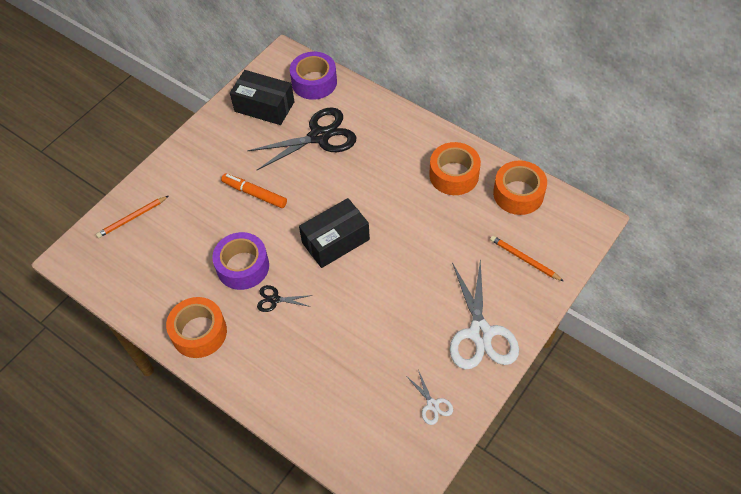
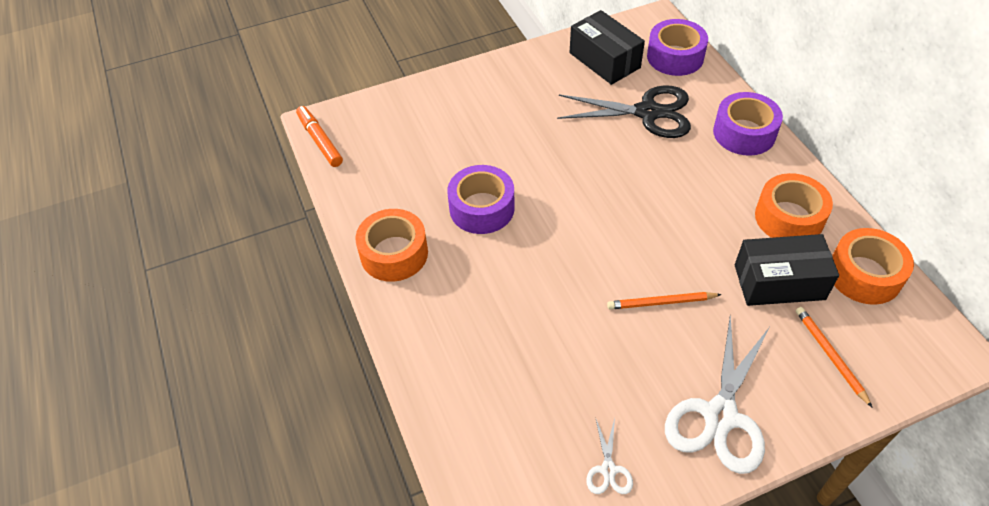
camera: 30 degrees right, 5 degrees down
(132, 218) = (401, 112): orange pencil -> orange pencil (661, 302)
(254, 194) = (540, 141): orange marker -> orange marker (320, 141)
(275, 299) = (495, 258): black scissors -> none
(335, 241) = (601, 228): black box -> black box (779, 282)
(393, 124) = (744, 133): none -> purple tape

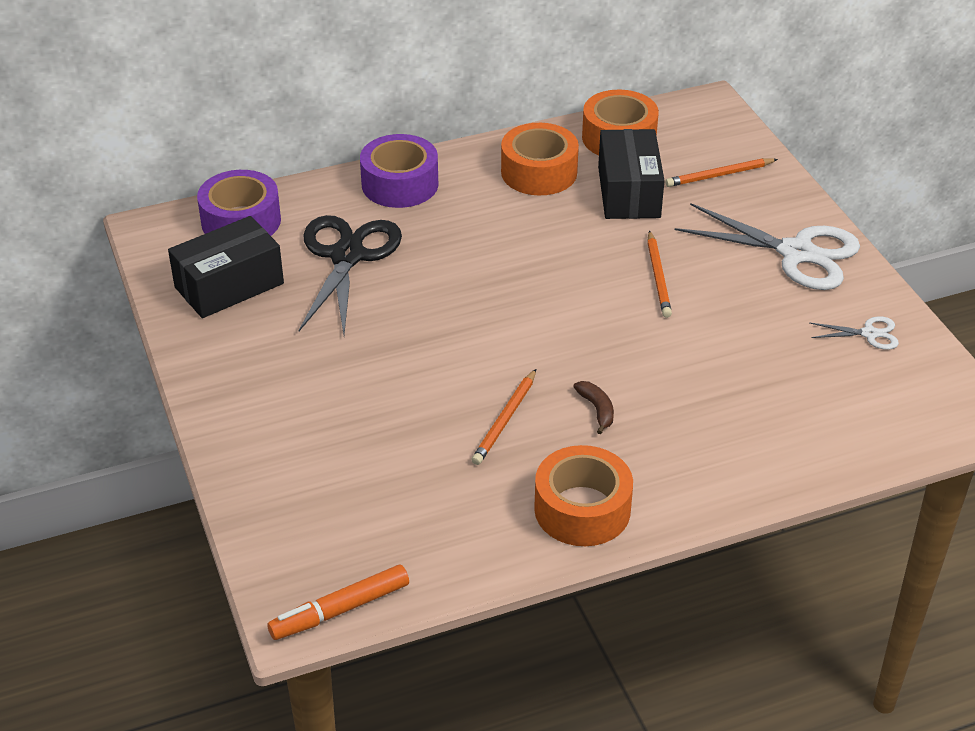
camera: 90 degrees left, 10 degrees down
(482, 208) = (505, 419): purple tape -> orange pencil
(494, 261) = (597, 410): none -> brown banana

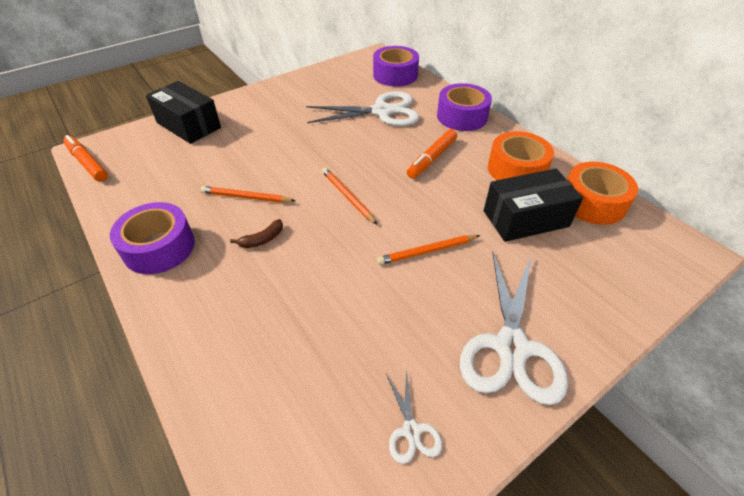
camera: 75 degrees right, 5 degrees up
(229, 285) = (340, 82): black box -> black box (188, 125)
(347, 256) = (382, 111): black scissors -> white scissors
(487, 234) = (432, 158): none -> orange marker
(582, 509) = (159, 247): orange tape -> purple tape
(719, 175) = (591, 272): orange pencil -> orange pencil (348, 197)

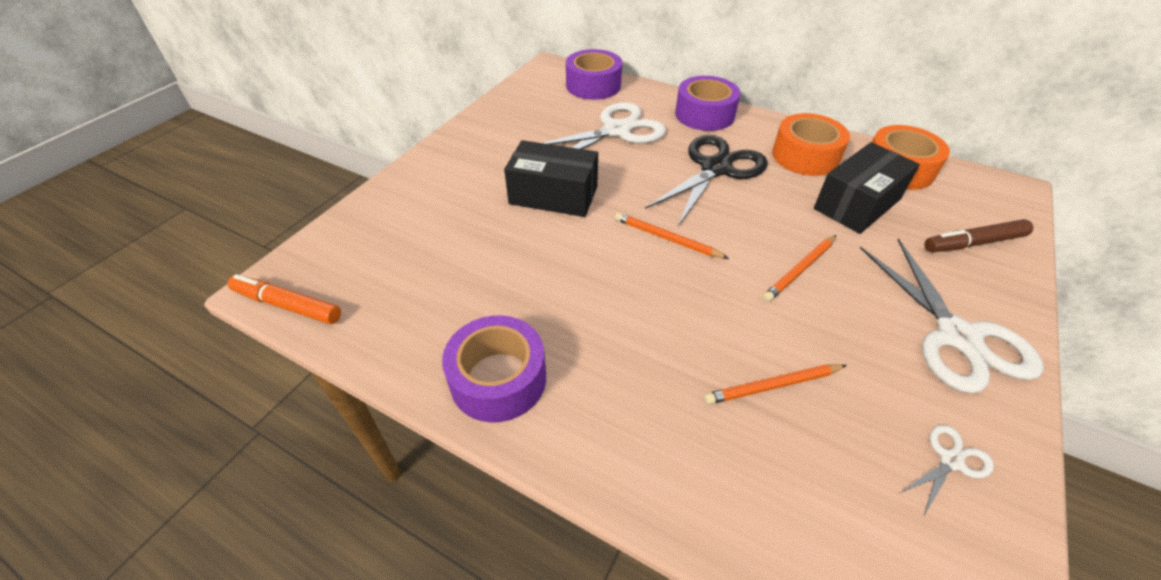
camera: 25 degrees left, 0 degrees up
(188, 125) = (391, 211): black box -> black box (553, 195)
(246, 197) = (551, 278): orange pencil -> orange pencil (773, 385)
(262, 239) = (617, 321): brown banana -> none
(411, 430) = (951, 461): white scissors -> white scissors turned 90 degrees counterclockwise
(432, 158) = (715, 168): orange marker -> black scissors
(604, 282) = (973, 243): none -> brown marker

